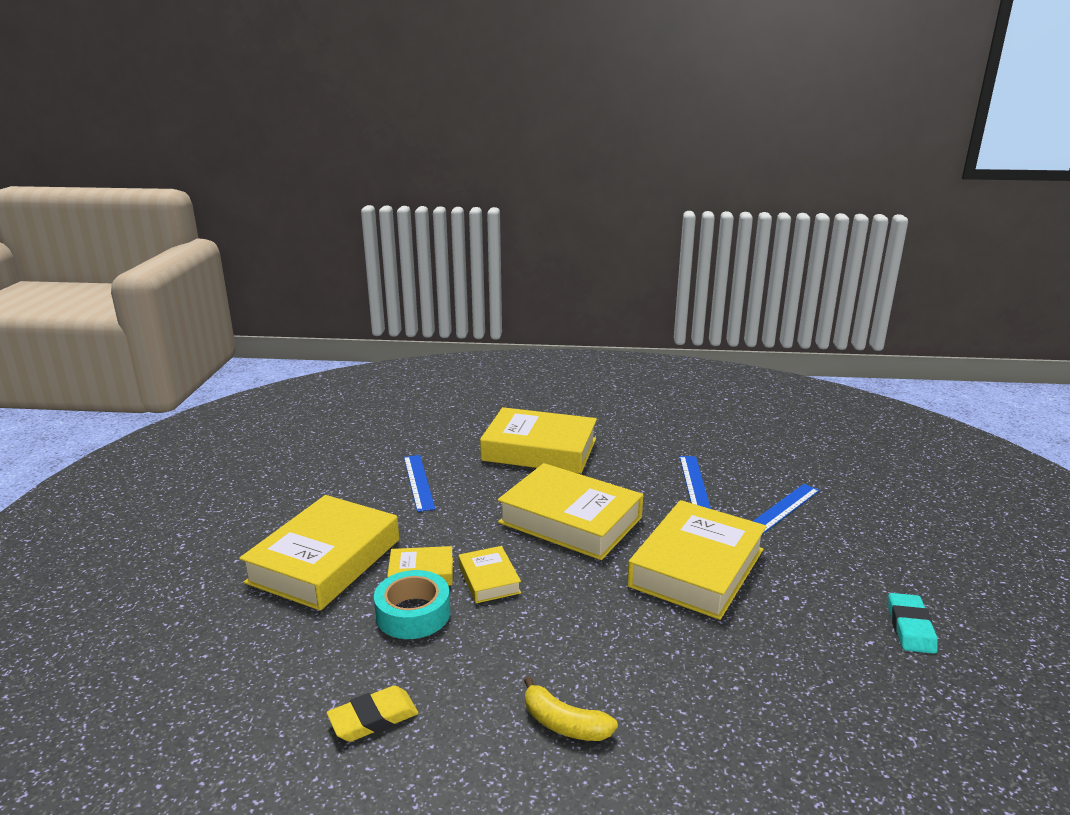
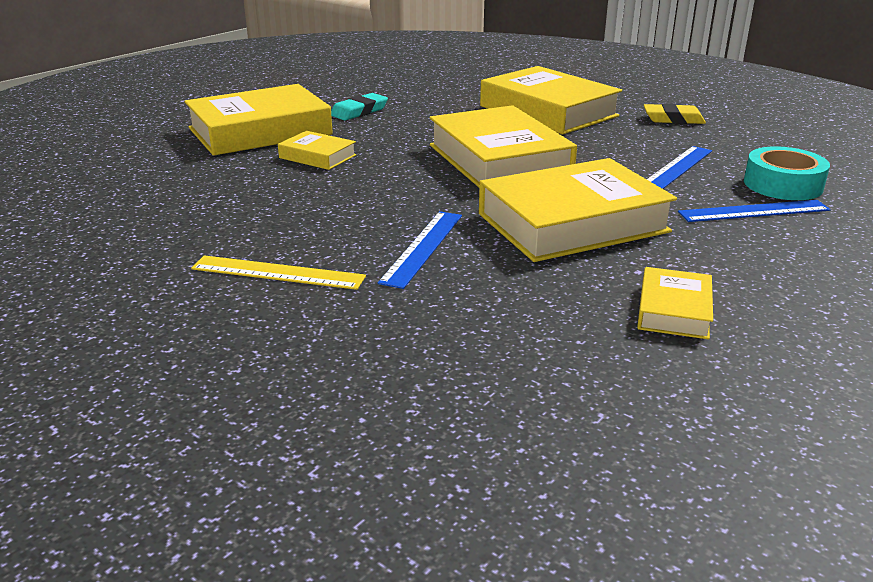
camera: 35 degrees right, 5 degrees up
(373, 718) = (152, 220): yellow eraser -> yellow eraser (673, 119)
(413, 613) = (273, 176): turquoise tape -> turquoise tape (783, 185)
(418, 482) = (404, 106): blue ruler -> blue ruler (423, 247)
(489, 579) = (364, 175): yellow book -> yellow book (674, 310)
(564, 724) = (278, 272): yellow banana -> yellow ruler
(910, 627) = (758, 341): turquoise eraser -> turquoise eraser (359, 111)

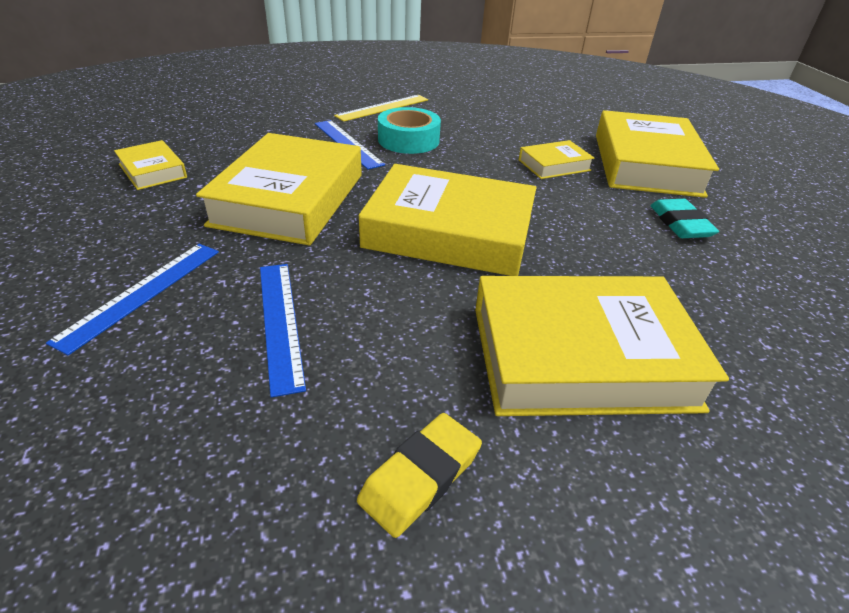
camera: 125 degrees right, 10 degrees up
(783, 185) = (125, 368): turquoise tape -> turquoise tape (408, 140)

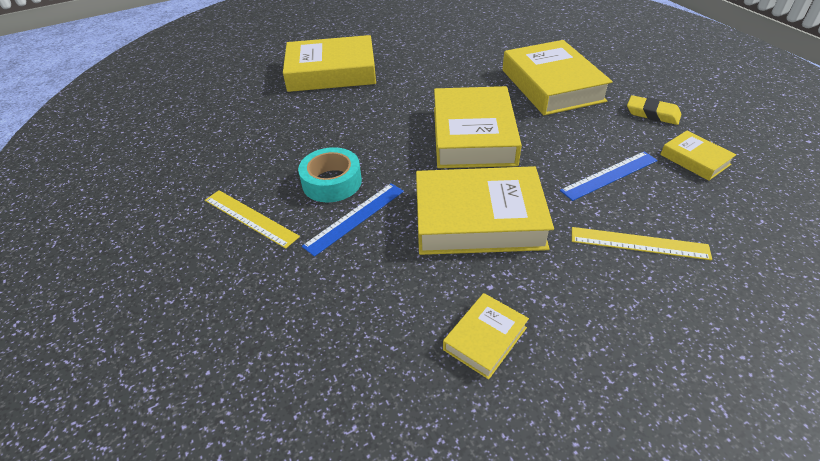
camera: 100 degrees left, 5 degrees up
(142, 293) = (639, 243): blue ruler -> yellow ruler
(554, 165) = (351, 106): yellow book -> yellow book (695, 159)
(680, 223) = (410, 62): turquoise eraser -> none

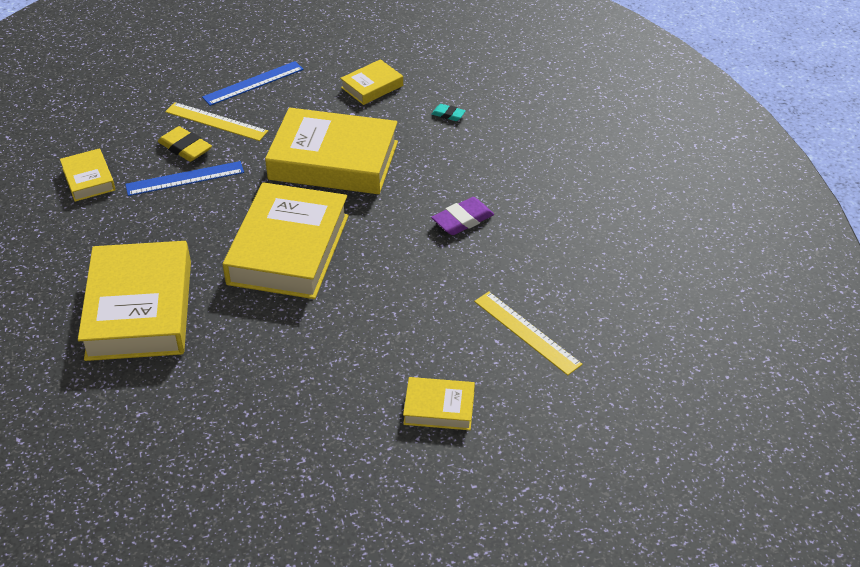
camera: 170 degrees left, 0 degrees up
(250, 218) = (546, 197): yellow ruler -> yellow ruler (526, 332)
(331, 72) = (439, 408): yellow book -> yellow book, size x0.48
(332, 182) = (463, 220): turquoise tape -> purple eraser
(355, 218) = (445, 180): blue ruler -> blue ruler (253, 83)
(368, 307) = (448, 114): none -> turquoise eraser
(652, 114) = (66, 240): yellow eraser -> yellow eraser (185, 148)

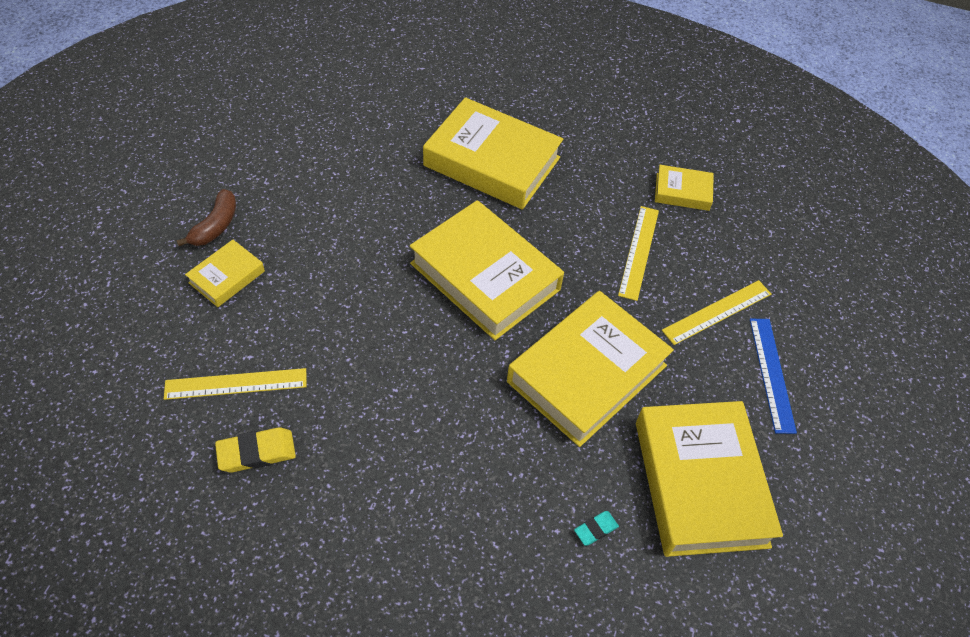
camera: 120 degrees right, 10 degrees up
(185, 148) = (687, 271): yellow eraser -> yellow eraser (256, 452)
(185, 178) = (639, 252): blue ruler -> yellow ruler
(372, 86) = (700, 483): yellow book -> yellow book, size x2.09
(391, 458) = (215, 226): none -> brown banana
(463, 220) = (414, 428): purple eraser -> none

